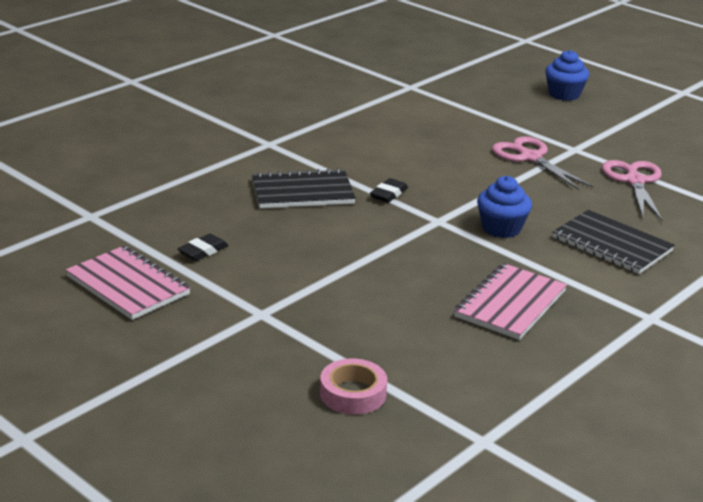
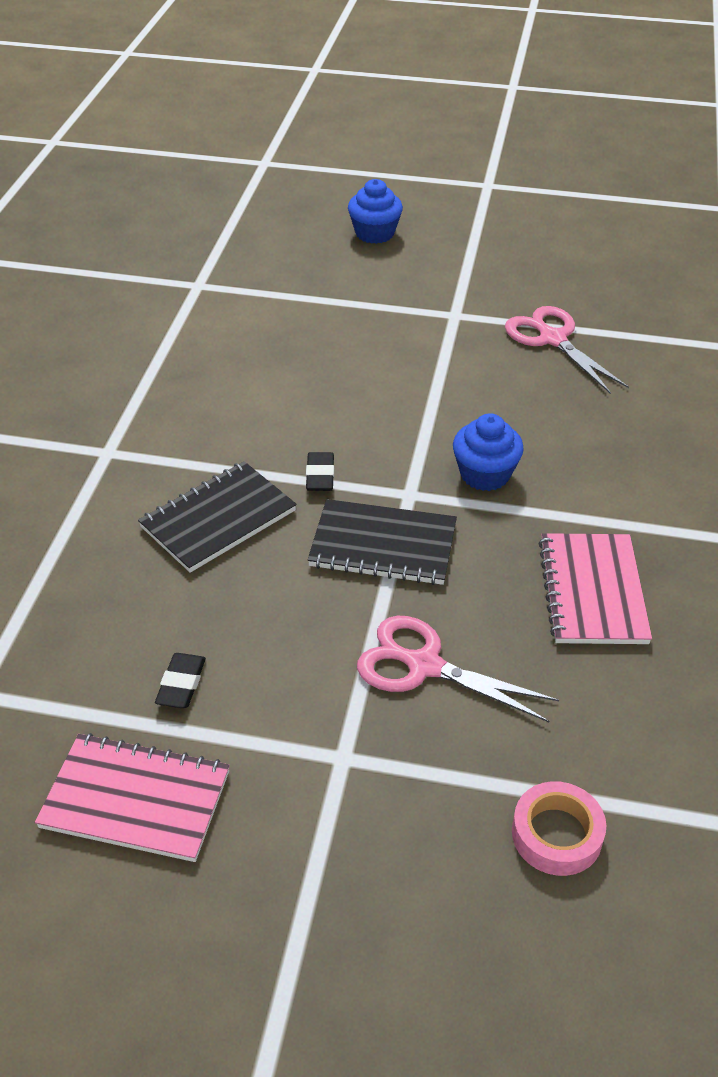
camera: 30 degrees left, 15 degrees up
(530, 158) = (422, 348): pink scissors -> pink scissors (424, 666)
(612, 245) = (611, 446): black notebook -> black notebook (383, 545)

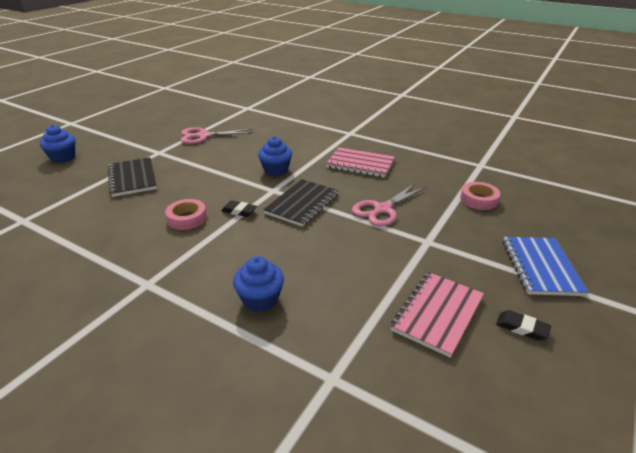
camera: 70 degrees left, 10 degrees down
(109, 574) = (260, 299): none -> blue cupcake
(181, 684) = (362, 284): black eraser -> black eraser (522, 328)
(218, 519) = (245, 249): black notebook -> black notebook (132, 178)
(272, 427) = (187, 218): none -> pink tape
(330, 969) = (541, 267): none -> blue notebook

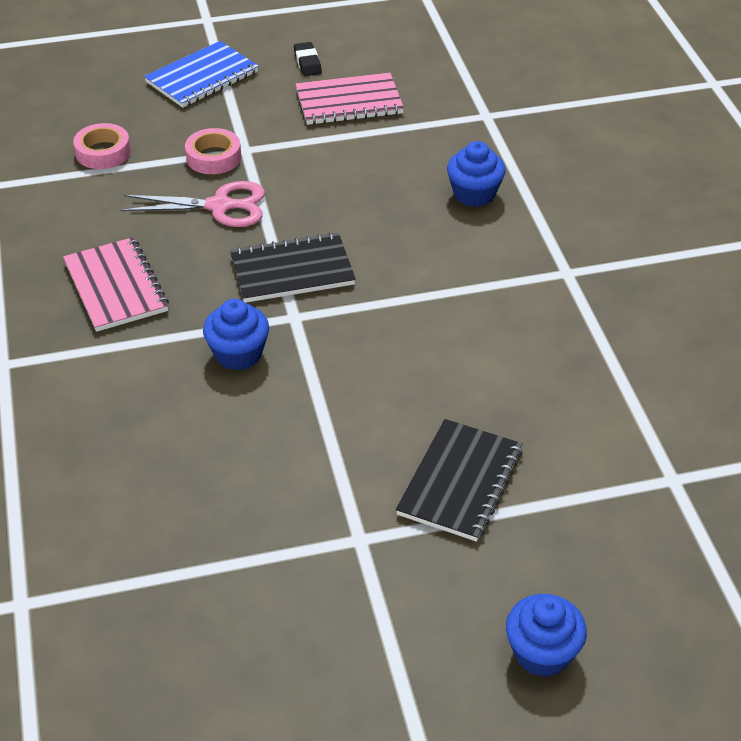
camera: 135 degrees left, 10 degrees up
(187, 218) = (452, 337): pink tape -> pink tape (213, 157)
(204, 136) = (232, 540): pink scissors -> none
(239, 211) = (378, 308): black eraser -> none

